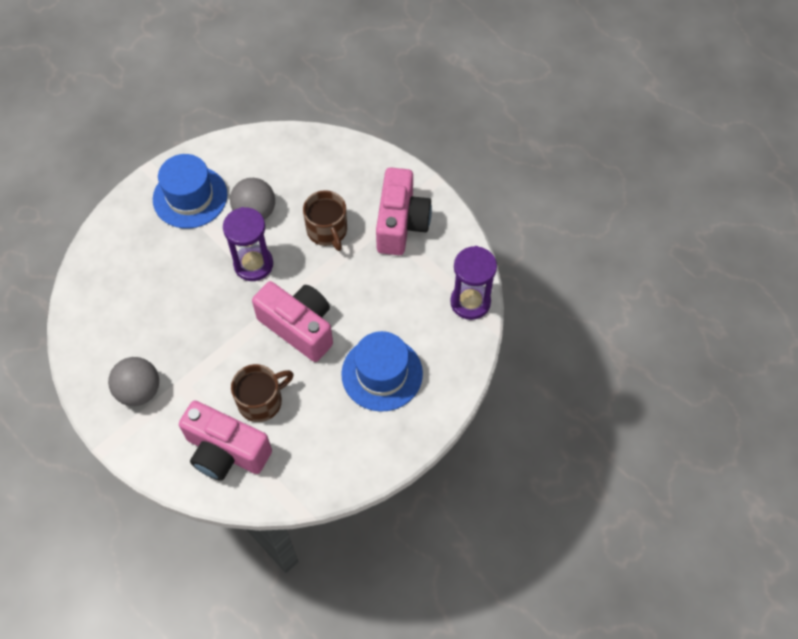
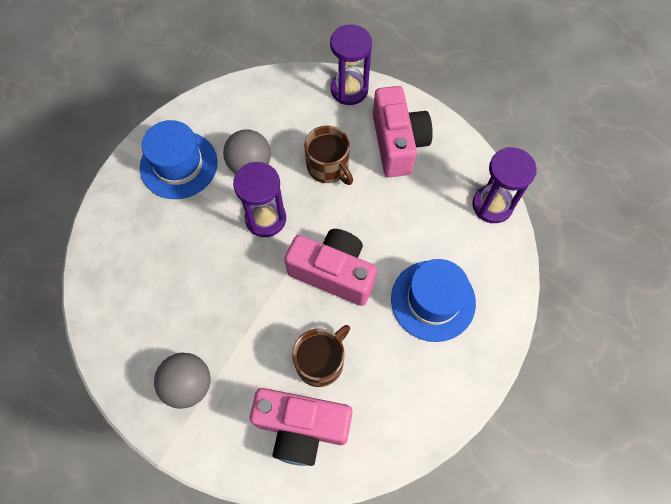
camera: 15 degrees left, 5 degrees up
(372, 163) = (349, 90): none -> purple hourglass

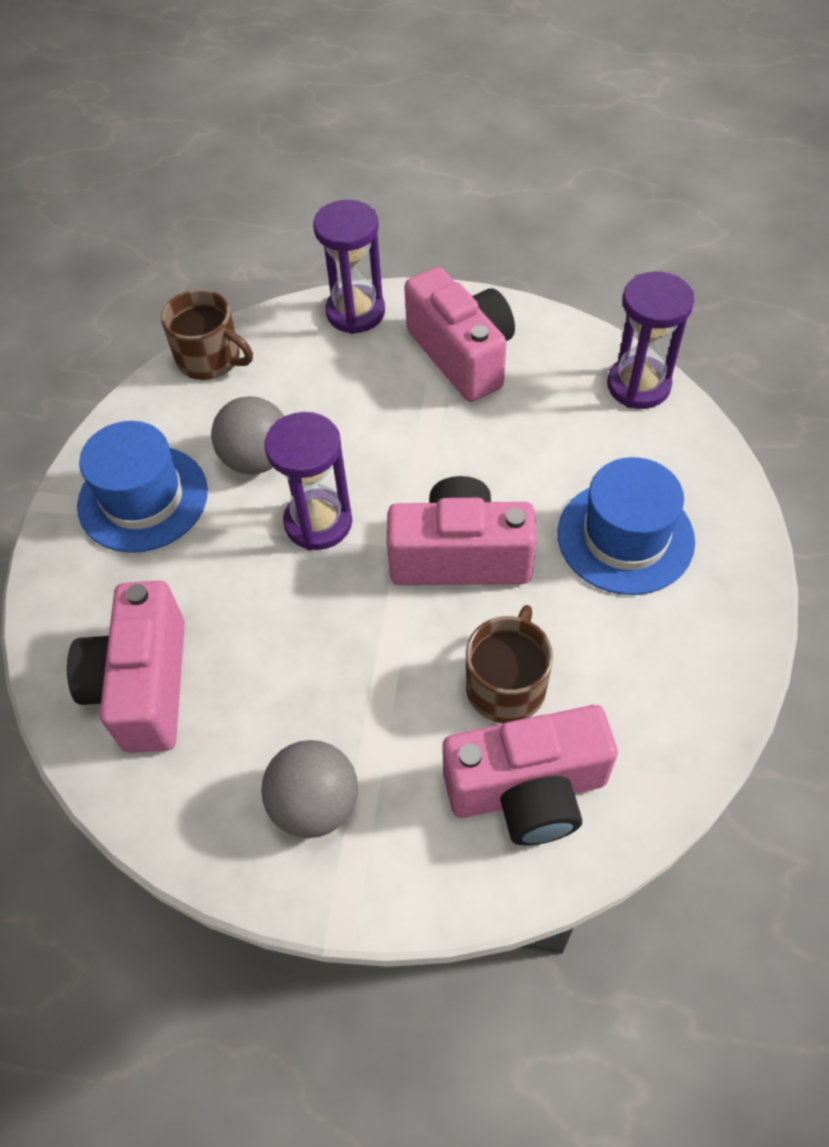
camera: 20 degrees left, 10 degrees down
(132, 278) = (143, 685): none -> pink camera
(328, 167) = (377, 420): brown mug -> brown mug (210, 359)

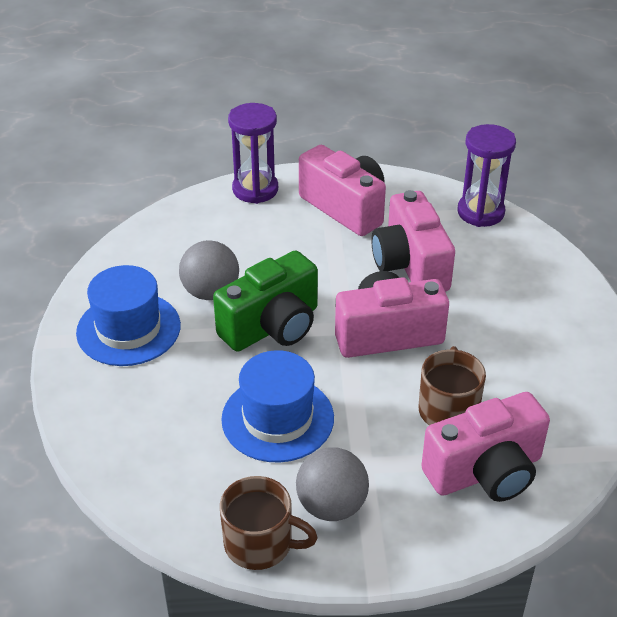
camera: 15 degrees left, 15 degrees down
(143, 685) = (171, 451): pink camera -> pink camera (410, 265)
(210, 359) = (151, 232): brown mug -> brown mug (260, 543)
(318, 522) = (272, 326): purple hourglass -> green camera
(625, 537) = (502, 306): blue hat -> blue hat (277, 418)

